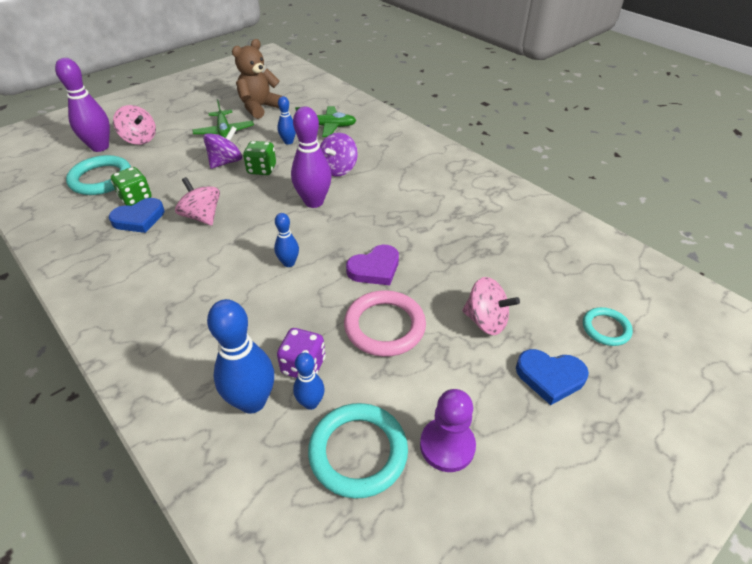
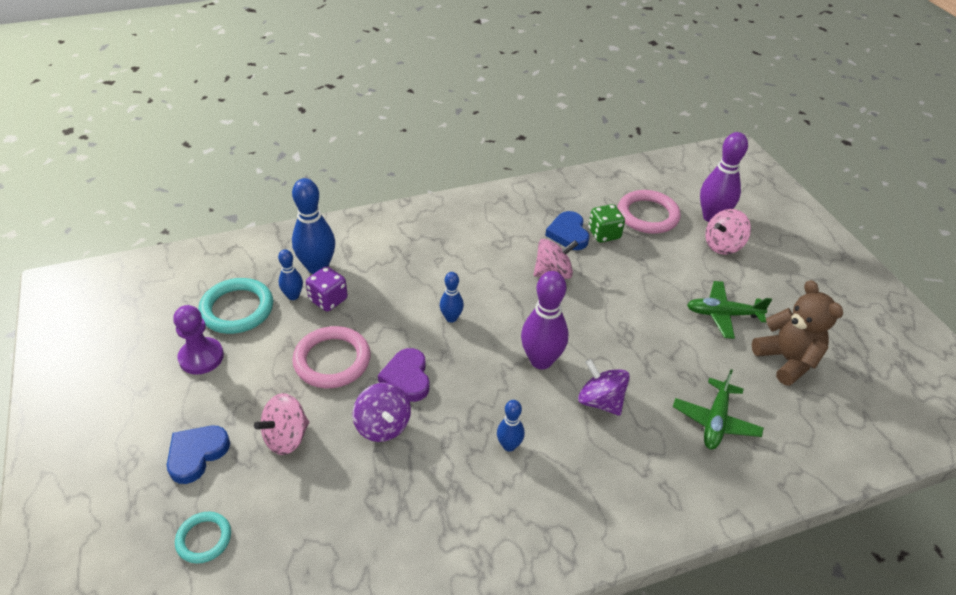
camera: 110 degrees right, 0 degrees up
(101, 179) = (647, 215): turquoise ring -> pink ring
(226, 162) = (651, 305): purple spinning top -> purple spinning top (383, 426)
(262, 169) = (624, 331): green dice -> none
(288, 142) = (683, 369): blue bowling pin -> blue bowling pin (509, 445)

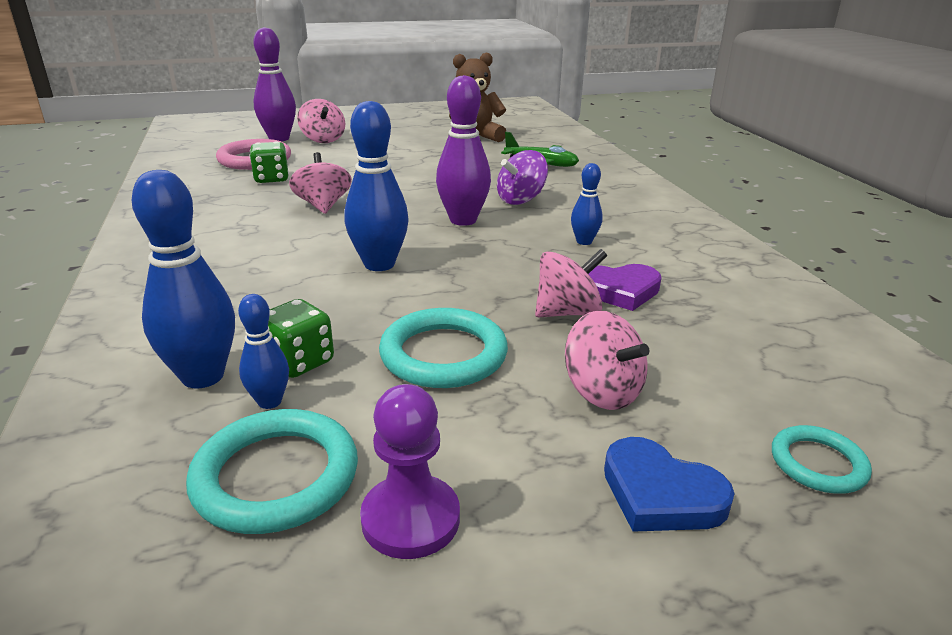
camera: 85 degrees left, 15 degrees down
(328, 300) = (299, 362): purple dice -> green dice
(332, 360) = (443, 354): pink ring -> turquoise ring
(383, 426) = (567, 312): purple spinning top -> pink spinning top
(407, 378) = (484, 295): purple heart -> purple heart (619, 291)
(451, 318) = (379, 264): blue bowling pin -> blue bowling pin, size x1.84
(568, 233) = (257, 194): blue heart -> none
(723, 314) = (416, 149): green plane -> none

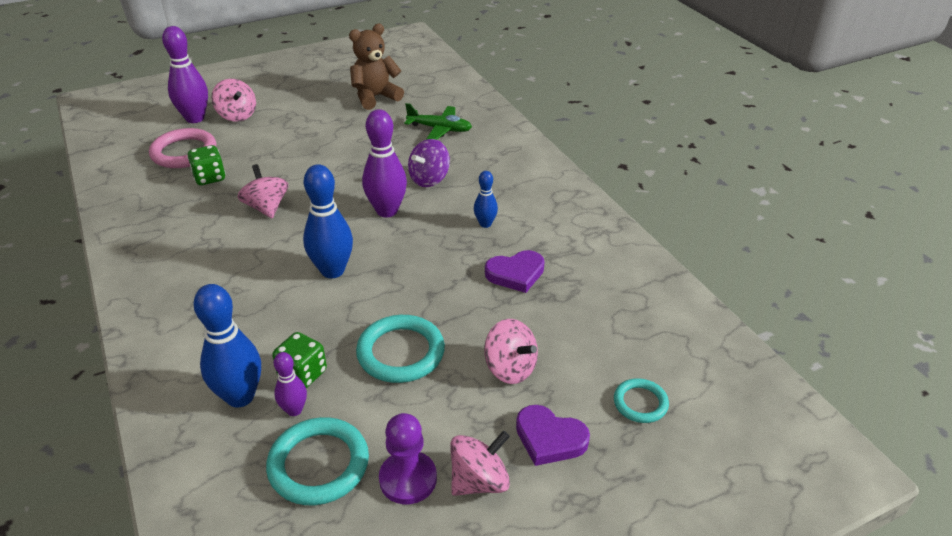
camera: 10 degrees left, 10 degrees up
(269, 401) = (294, 410): blue bowling pin -> purple bowling pin
(567, 312) = (480, 301): pink spinning top -> pink spinning top (479, 481)
(660, 493) = (549, 438): blue heart -> purple heart

